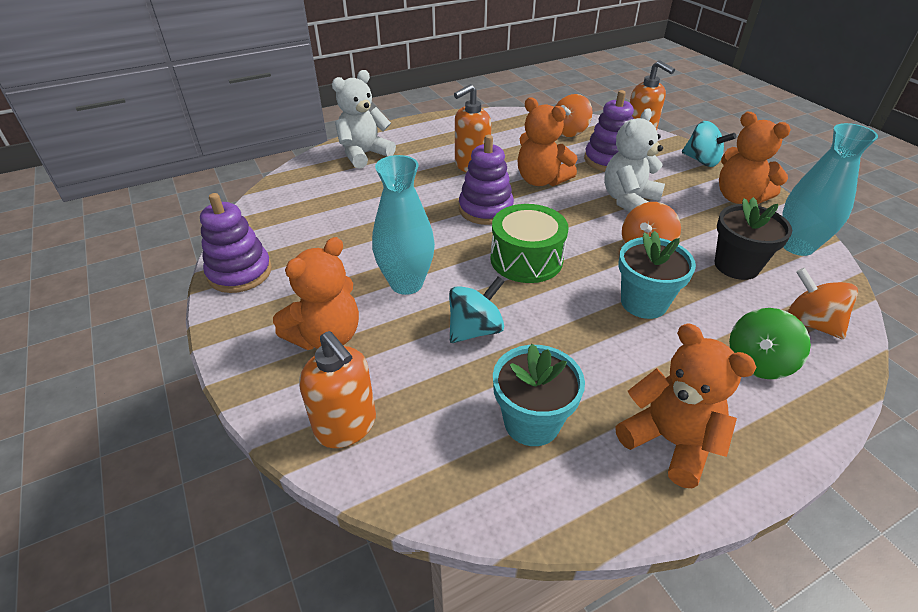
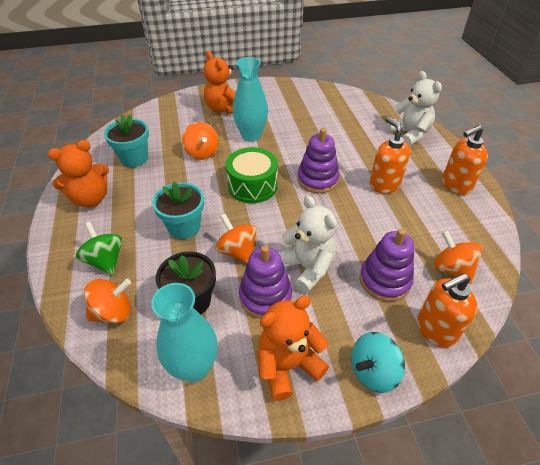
camera: 105 degrees right, 5 degrees up
(240, 273) = (284, 87): purple stacking toy -> purple stacking toy (265, 296)
(346, 426) = (169, 110): orange soap dispenser -> orange soap dispenser (455, 185)
(475, 329) = (202, 153): turquoise spinning top -> orange spinning top
(541, 180) = (353, 220): orange teddy bear -> none

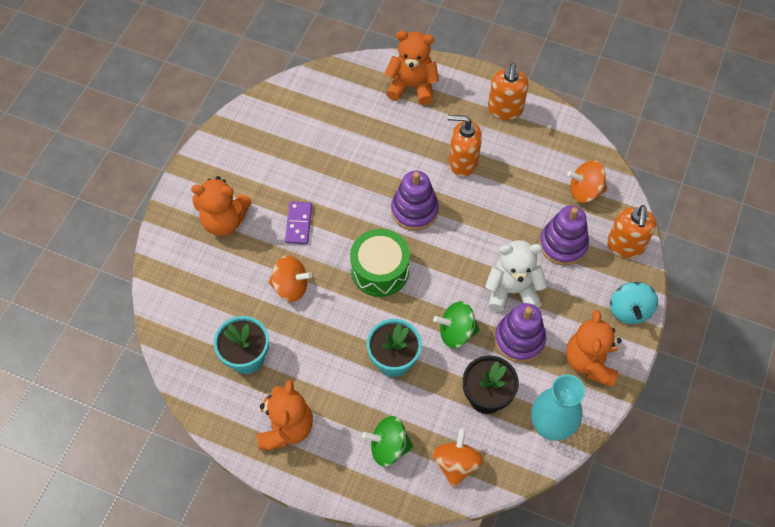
camera: 55 degrees left, 15 degrees up
(237, 251) = (456, 332): orange spinning top -> green spinning top
(251, 135) = (298, 224): turquoise vase -> purple domino
(409, 134) = (412, 86): white teddy bear -> orange teddy bear

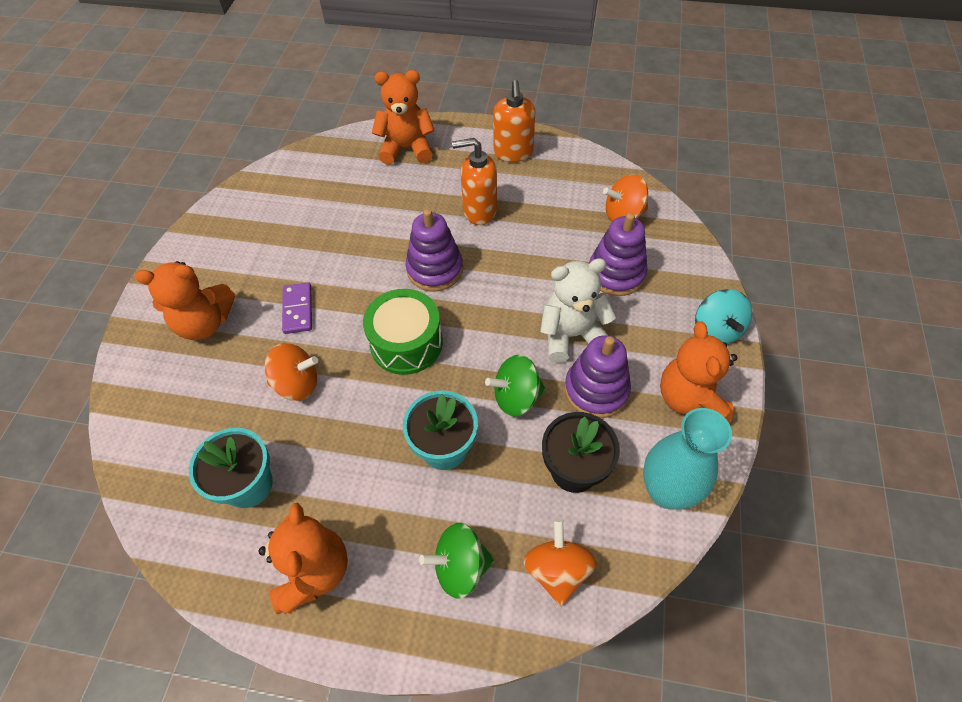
camera: 10 degrees left, 5 degrees down
(625, 246) = (686, 262): orange soap dispenser -> none

